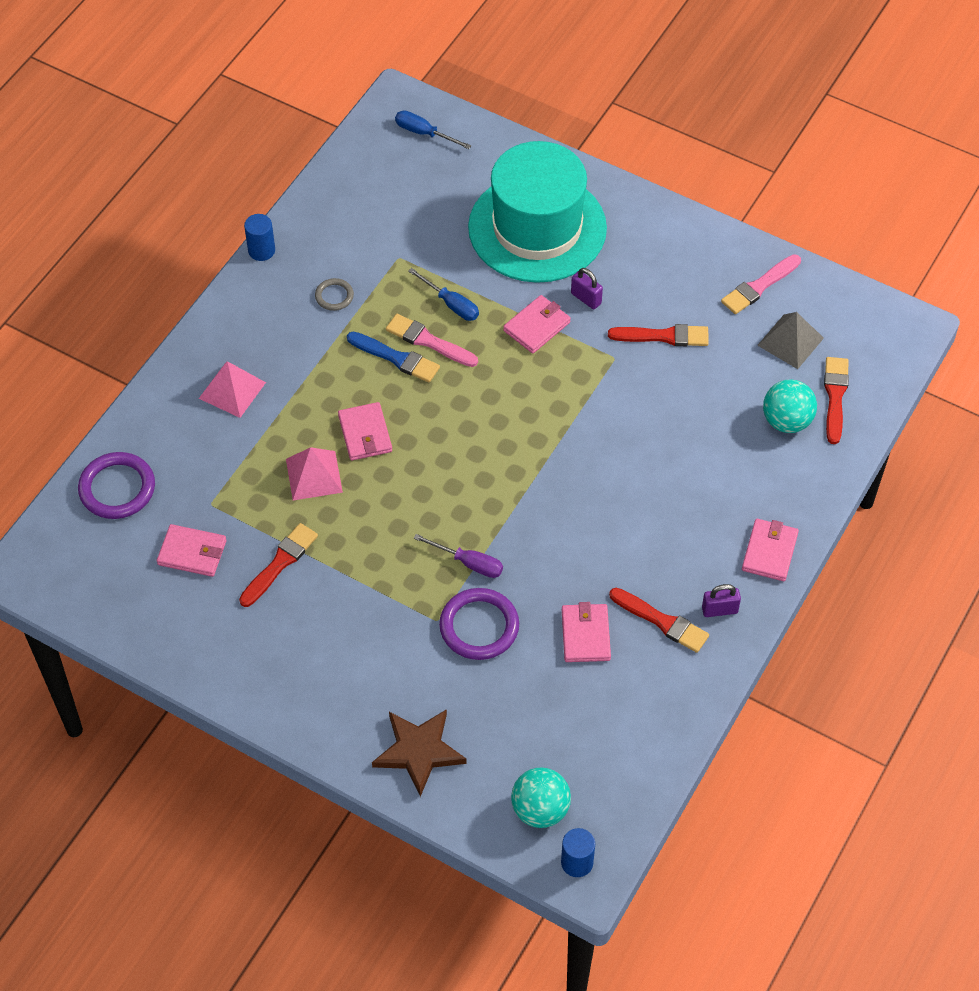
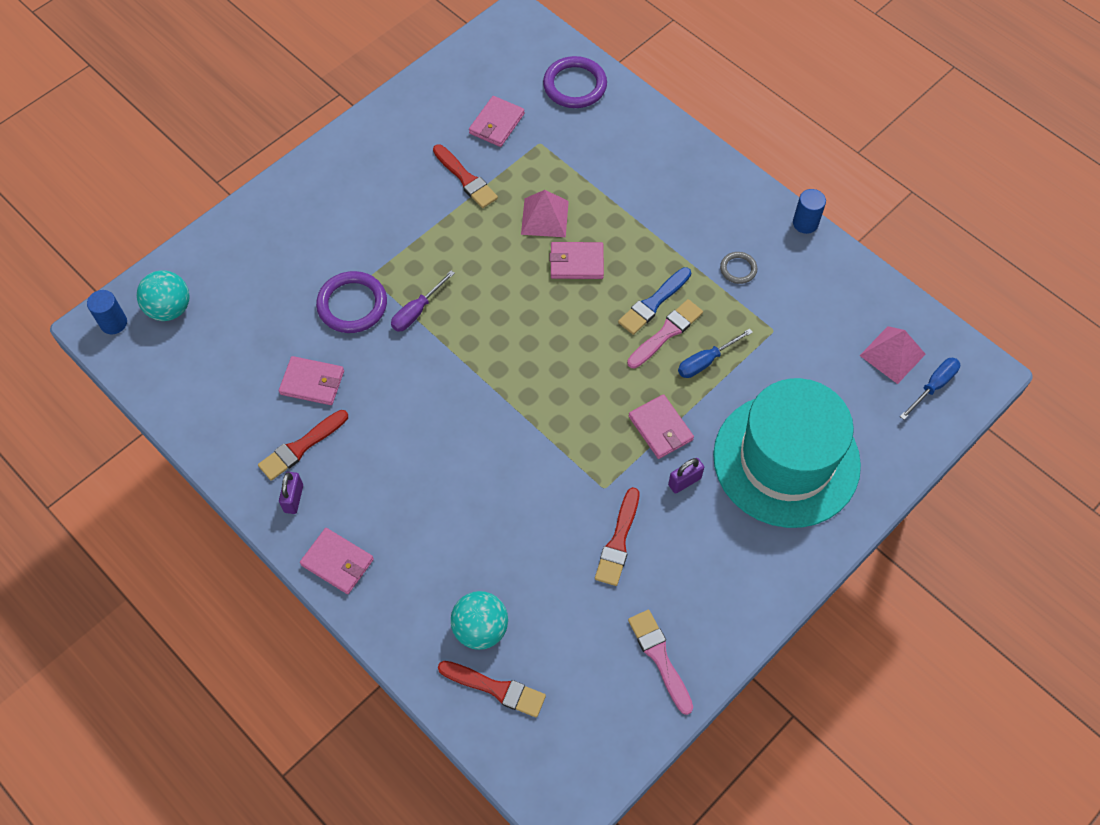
camera: 105 degrees right, 5 degrees up
(232, 390) = (651, 175): pink pyramid -> pink pyramid (892, 354)
(419, 751) = (257, 238): brown star -> none
(790, 341) = (579, 666): grey pyramid -> none

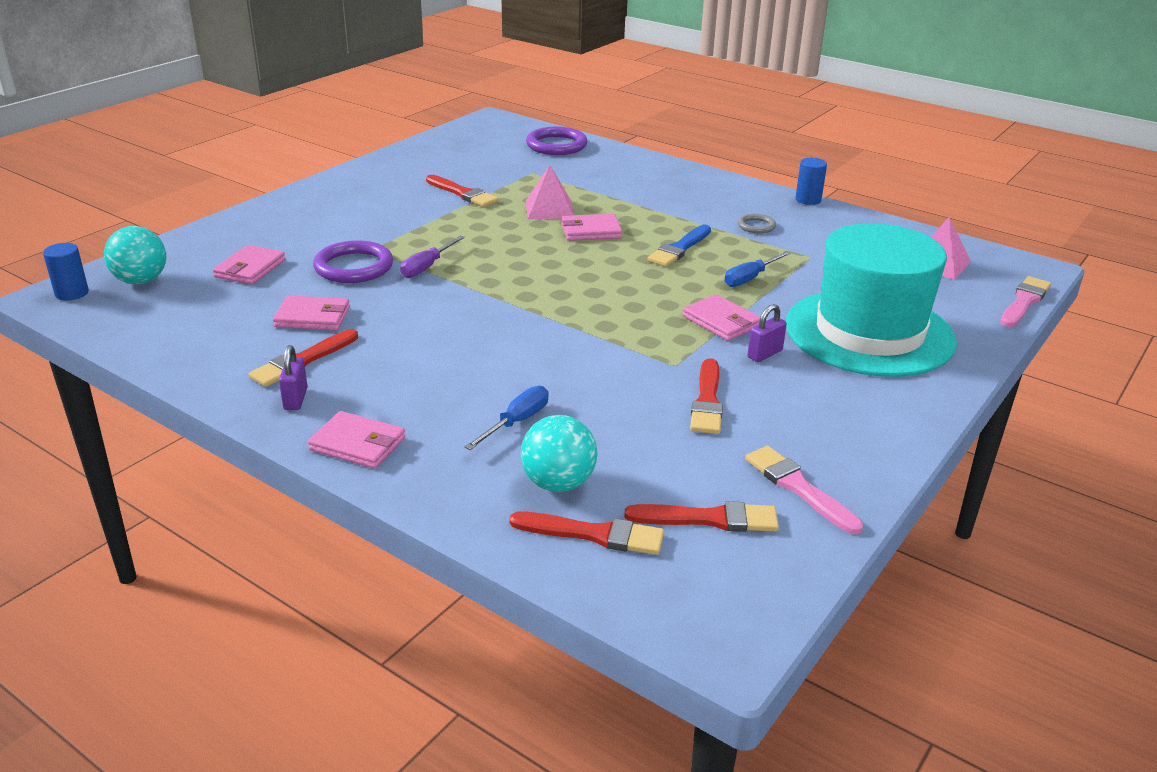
camera: 10 degrees left, 30 degrees down
(496, 124) = (486, 165): pink wallet -> pink wallet (250, 268)
(583, 683) = (709, 519): none -> red brush
(666, 333) = (701, 264): pink brush -> pink brush (1024, 301)
(933, 386) = (992, 278): blue screwdriver -> blue screwdriver (516, 422)

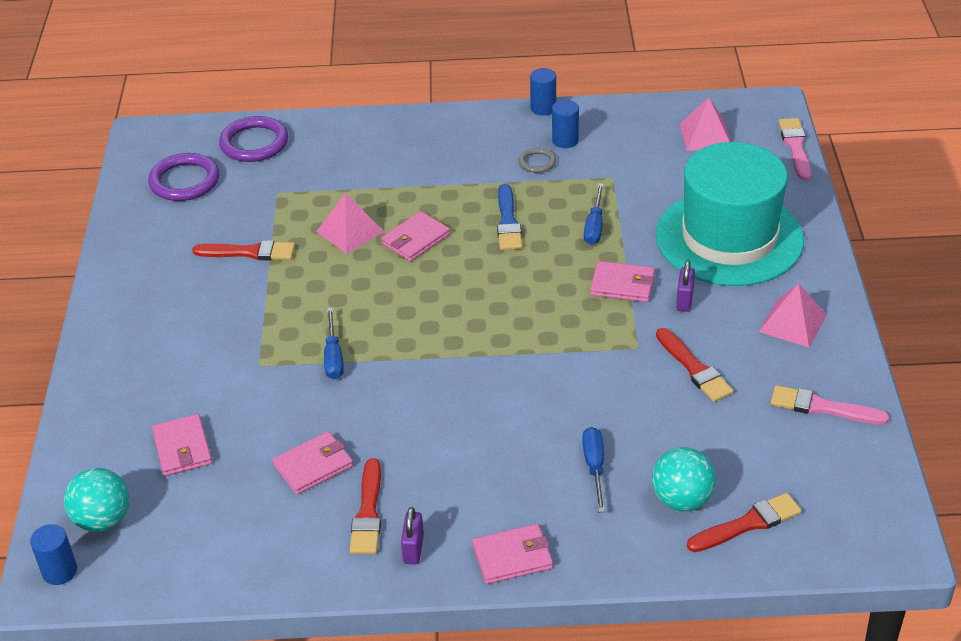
camera: 35 degrees left, 10 degrees up
(295, 399) = (413, 549): purple padlock -> purple padlock turned 45 degrees clockwise
(354, 267) = (271, 393): purple ring -> purple ring (184, 181)
(427, 267) = (333, 357): purple screwdriver -> blue screwdriver
(709, 519) = (799, 466): red brush -> none
(800, 223) = (565, 140): none -> blue cylinder
(853, 414) = (792, 323): none -> pink pyramid

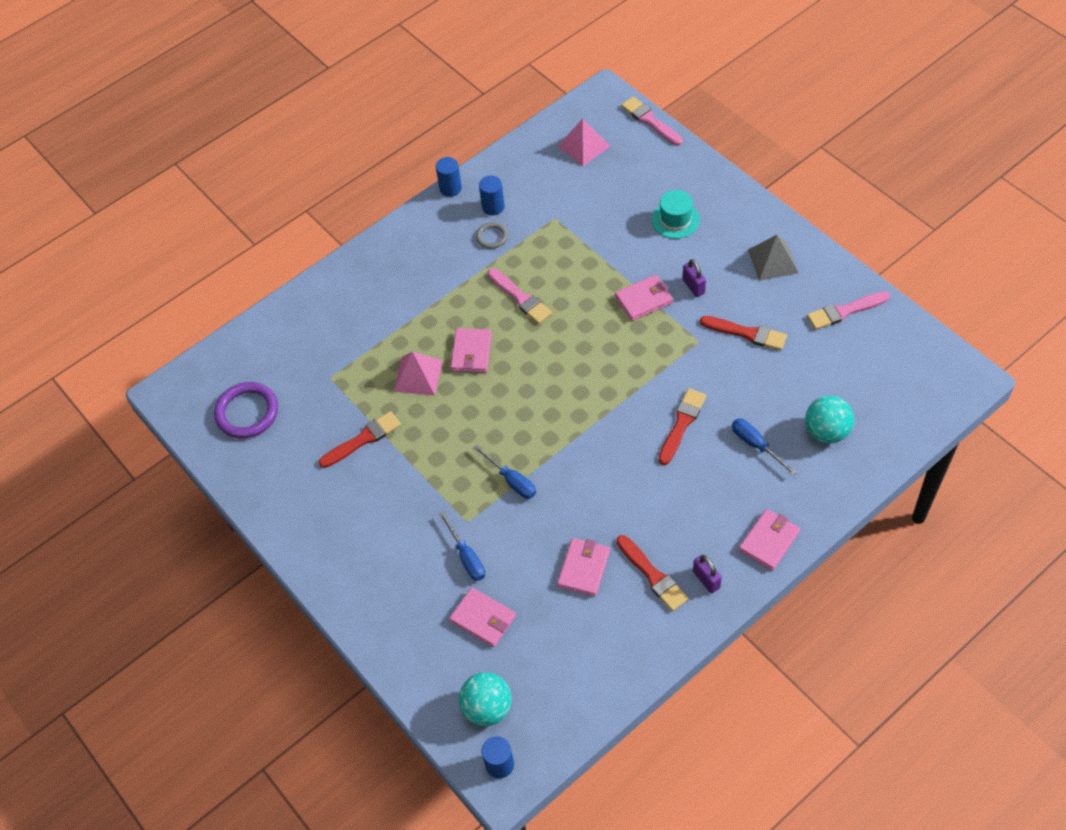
camera: 35 degrees left, 15 degrees up
(254, 143) = (265, 347): purple ring -> none
(508, 222) = (520, 298): blue brush -> pink brush
(594, 226) = (581, 265): blue screwdriver -> blue screwdriver (466, 557)
(729, 237) = (675, 220): turquoise hat -> turquoise hat, size x0.41
(748, 524) = (877, 421): red brush -> red brush (682, 424)
(792, 323) = (773, 261): pink pyramid -> grey pyramid

